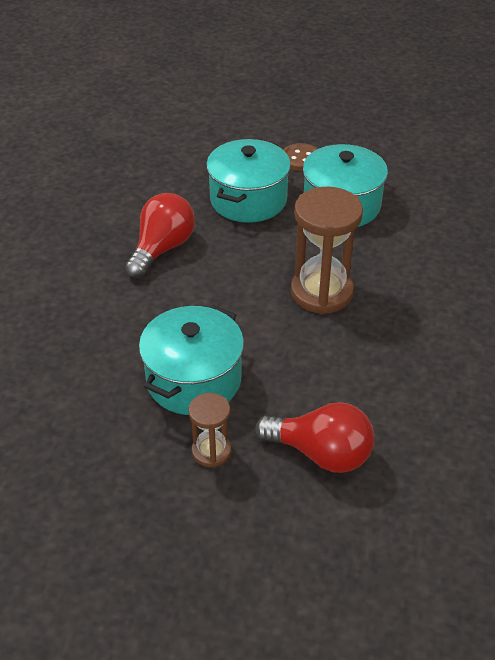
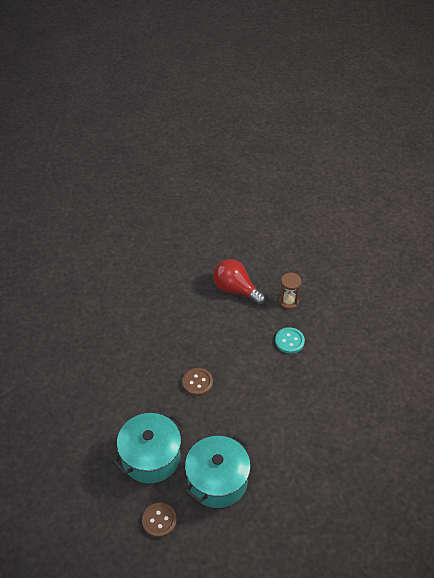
camera: 165 degrees left, 5 degrees up
(162, 248) = (291, 444): red light bulb -> none
(194, 380) = (289, 341): turquoise pot -> turquoise button
(321, 292) = (197, 382): brown hourglass -> brown button

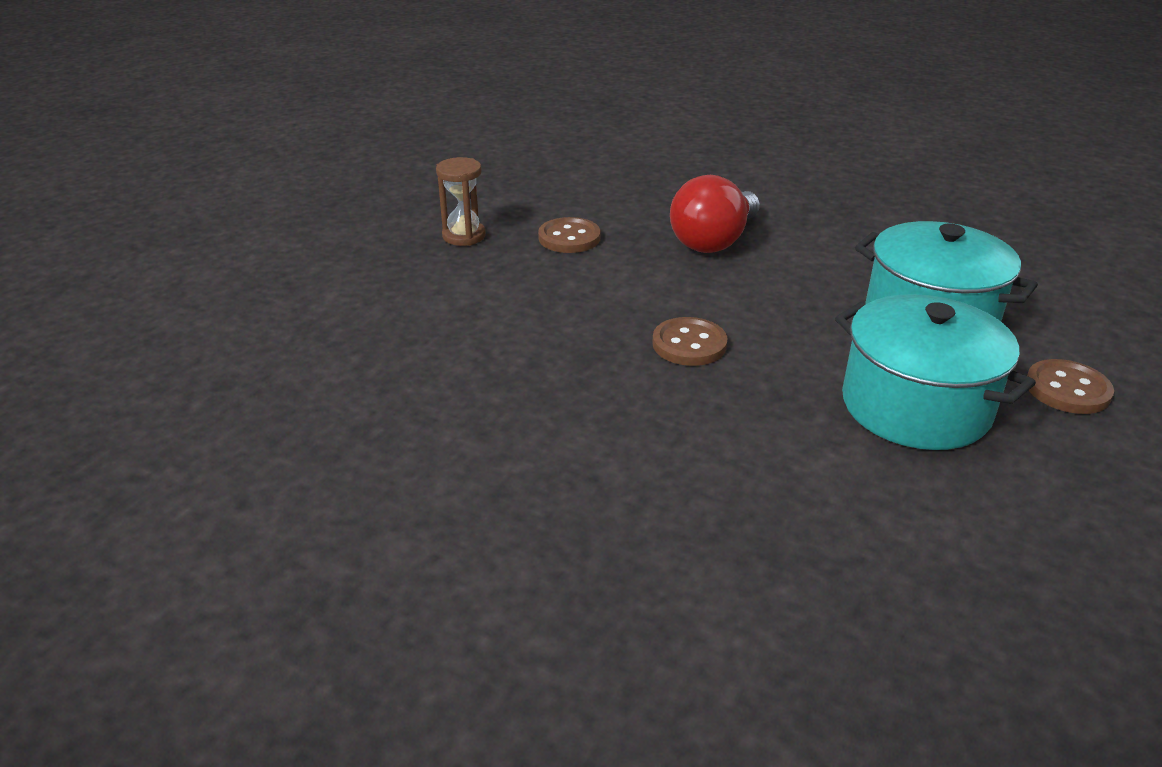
camera: 90 degrees left, 15 degrees down
(236, 290) = (414, 294): red light bulb -> red light bulb (714, 241)
(289, 341) = (569, 238): turquoise button -> brown button

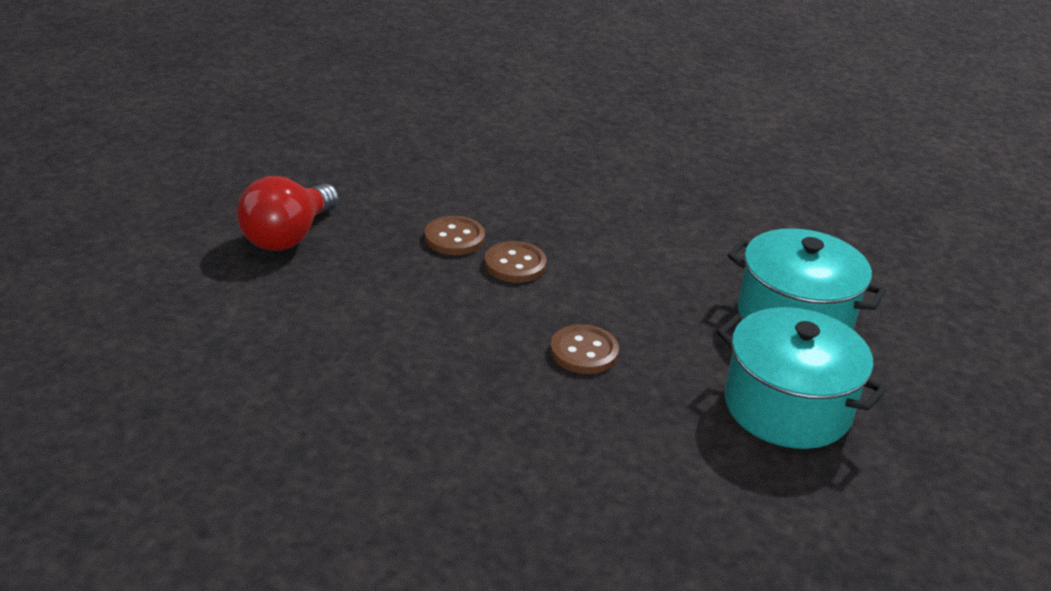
camera: 10 degrees left, 0 degrees up
(464, 236) = (350, 238): brown hourglass -> none
(714, 241) = (592, 239): red light bulb -> red light bulb (288, 236)
(1067, 389) = (913, 385): brown button -> brown button (515, 264)

